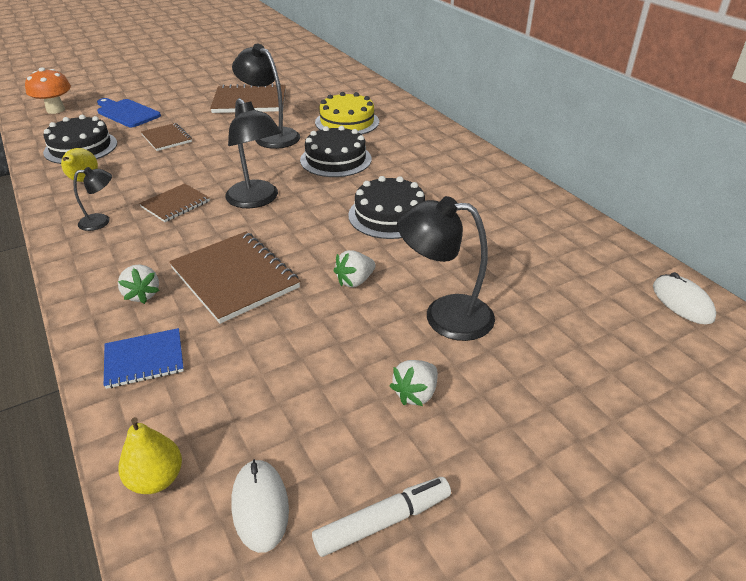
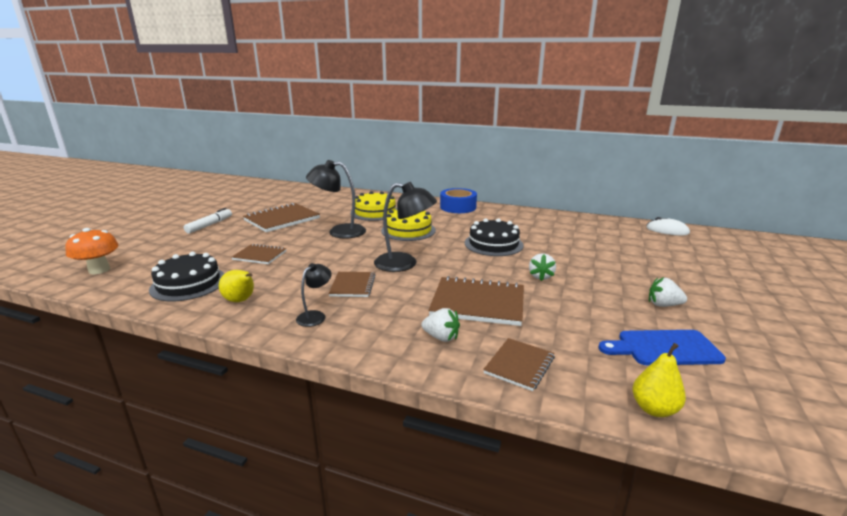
camera: 40 degrees left, 15 degrees down
(126, 113) = (185, 252): blue cutting board -> blue cutting board (664, 348)
(144, 360) = (519, 365): blue notebook -> brown notebook
(260, 506) = (714, 384): white mouse -> none
(335, 159) = (408, 230): black cake -> yellow cake
(383, 521) = (758, 355): white marker -> white marker (209, 225)
(415, 394) = (663, 305): white strawberry -> white strawberry turned 105 degrees clockwise
(444, 315) = (607, 271): black lamp -> none
(450, 147) = (458, 207): none -> blue tape

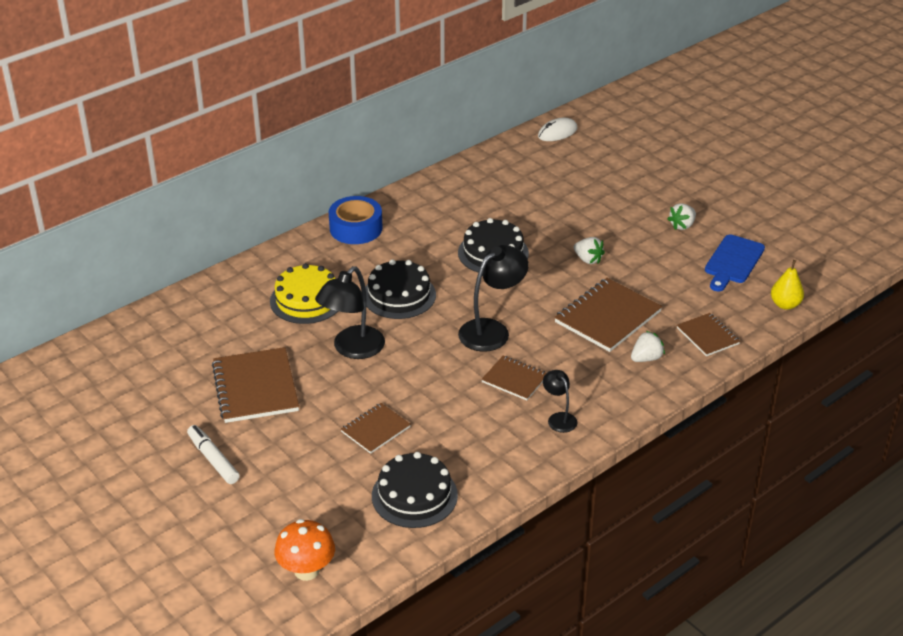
camera: 60 degrees left, 15 degrees up
(241, 300) = (489, 461): yellow pear -> none
(408, 230) = (399, 295): yellow cake -> black cake

